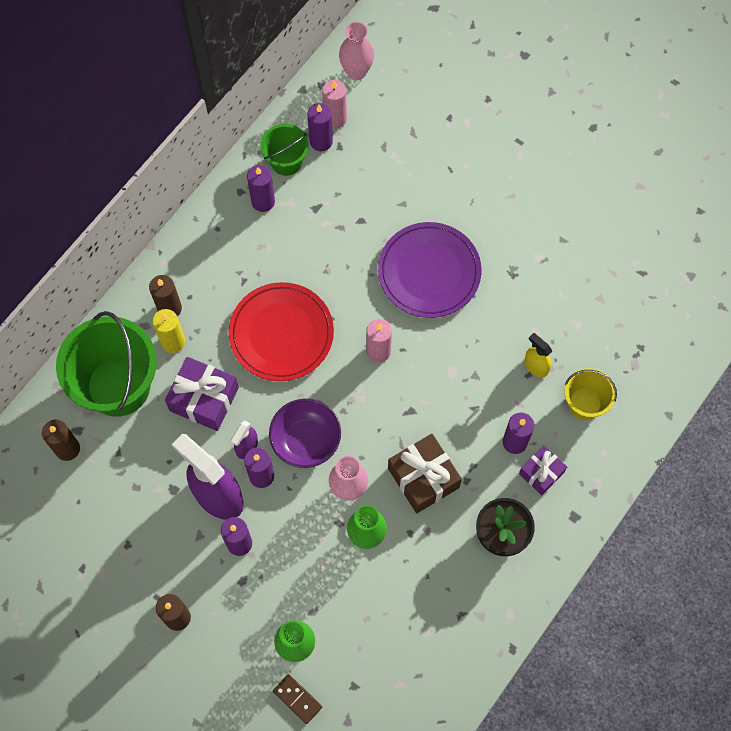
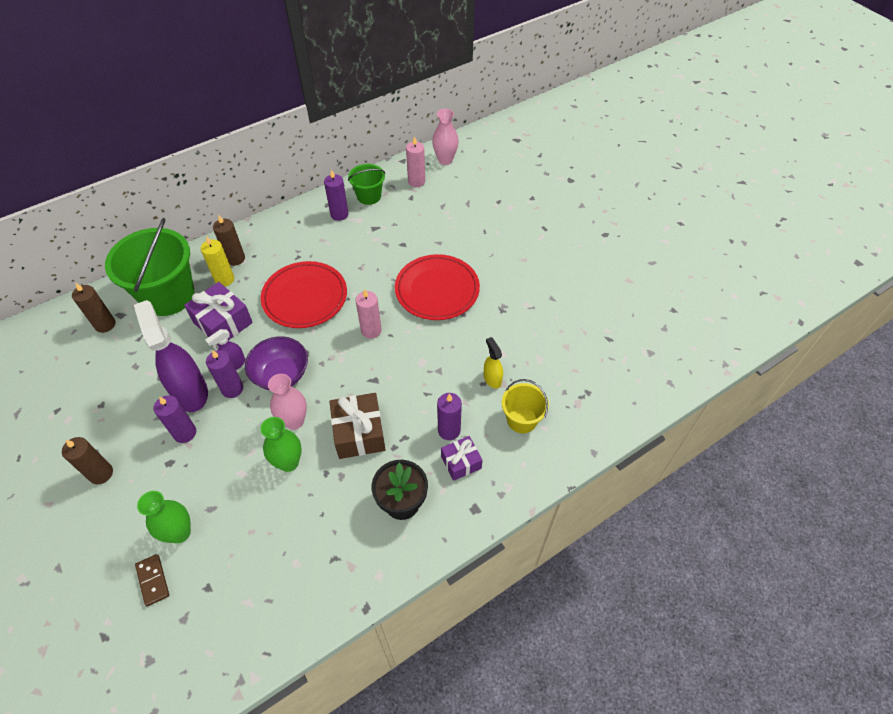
camera: 20 degrees right, 15 degrees down
(321, 141) = (399, 191): purple candle -> none
(429, 272) = (437, 290): purple plate -> red plate

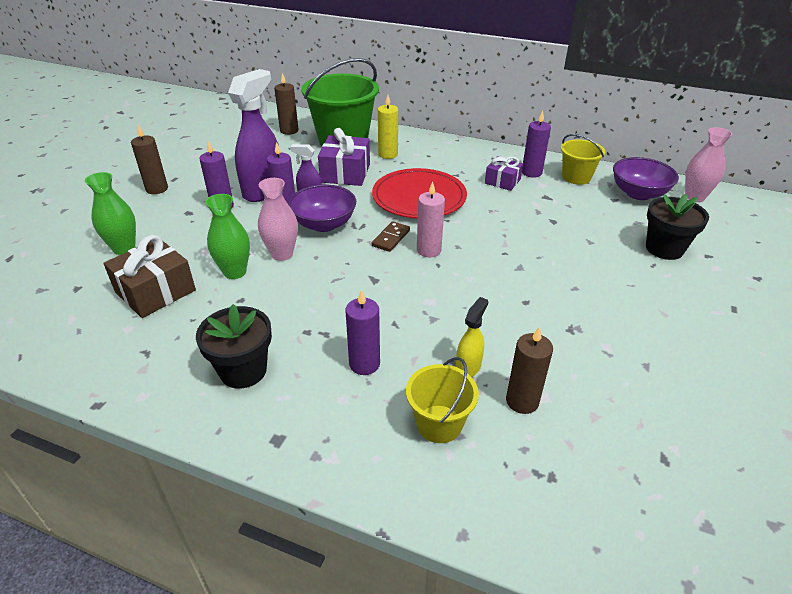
camera: 55 degrees right, 15 degrees down
(153, 580) = (71, 257): brown domino -> brown domino (391, 238)
(235, 259) = (414, 149): brown candle -> brown candle (522, 401)
(359, 433) = (303, 299): brown gift -> brown gift (155, 291)
(369, 196) = (576, 177): green bucket -> yellow bucket
(416, 181) = (638, 193): pink candle -> purple bowl
(437, 290) = (531, 268): red plate -> none
(461, 462) = (331, 395): purple gift -> purple gift (502, 181)
(476, 214) = (664, 249): none -> black flower pot

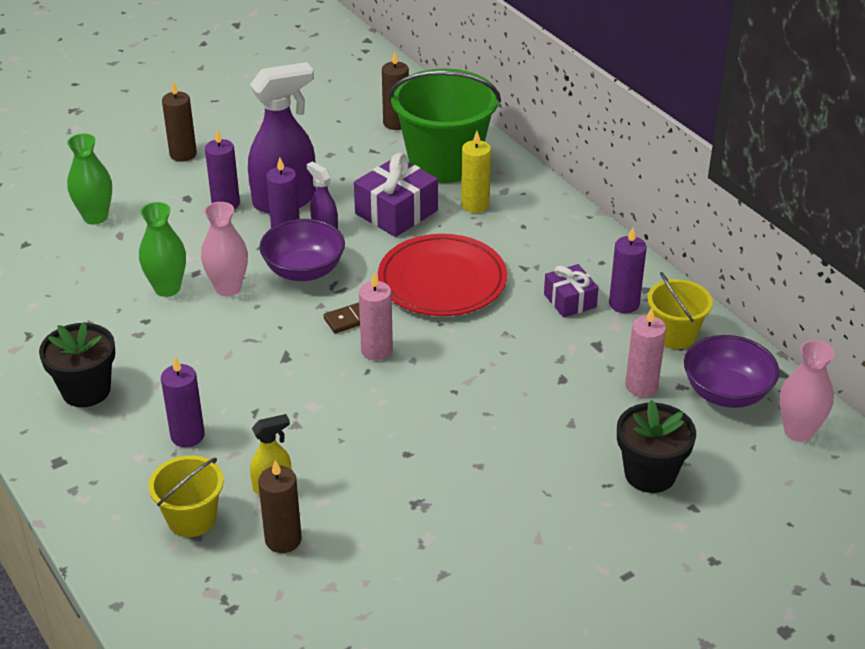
camera: 35 degrees right, 0 degrees up
(155, 291) = (83, 278): brown gift -> none
(596, 207) = (641, 386): none -> pink candle

